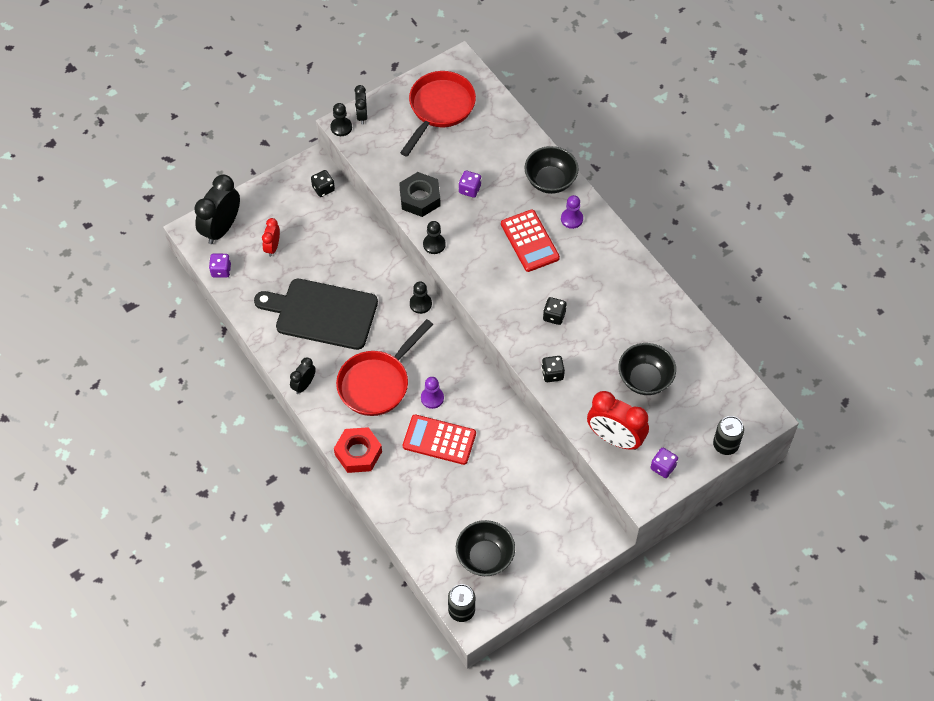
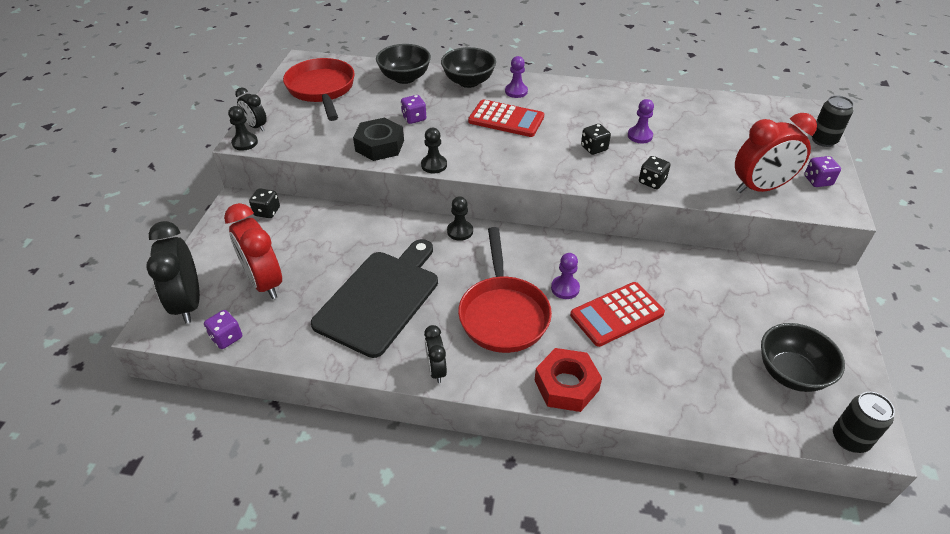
camera: 45 degrees left, 15 degrees down
(272, 247) = (264, 282): red clock -> red clock, size x1.86
(322, 313) = (380, 299): black cutting board -> black cutting board turned 150 degrees clockwise
(600, 332) = (640, 136): none -> purple pawn
(645, 379) = (713, 141): black bowl -> black bowl (405, 78)

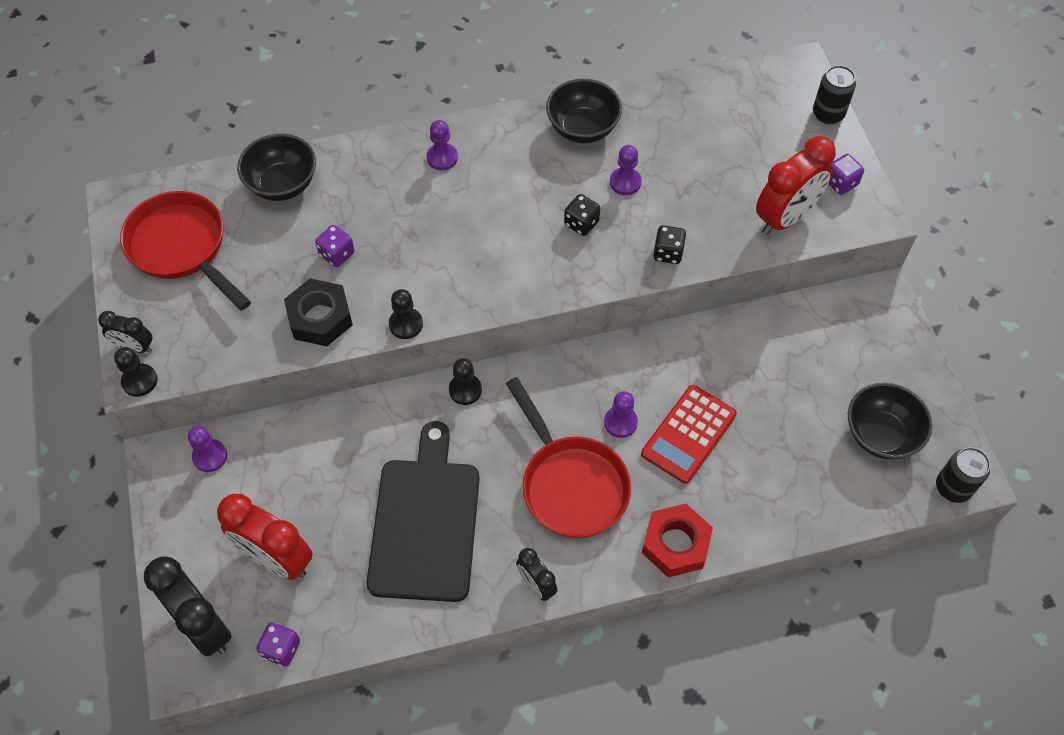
camera: 25 degrees left, 15 degrees up
(267, 212) = (210, 456): black dice -> purple pawn
(468, 82) = (371, 161): black bowl -> black bowl (582, 128)
(506, 119) = (454, 213): red calculator -> none

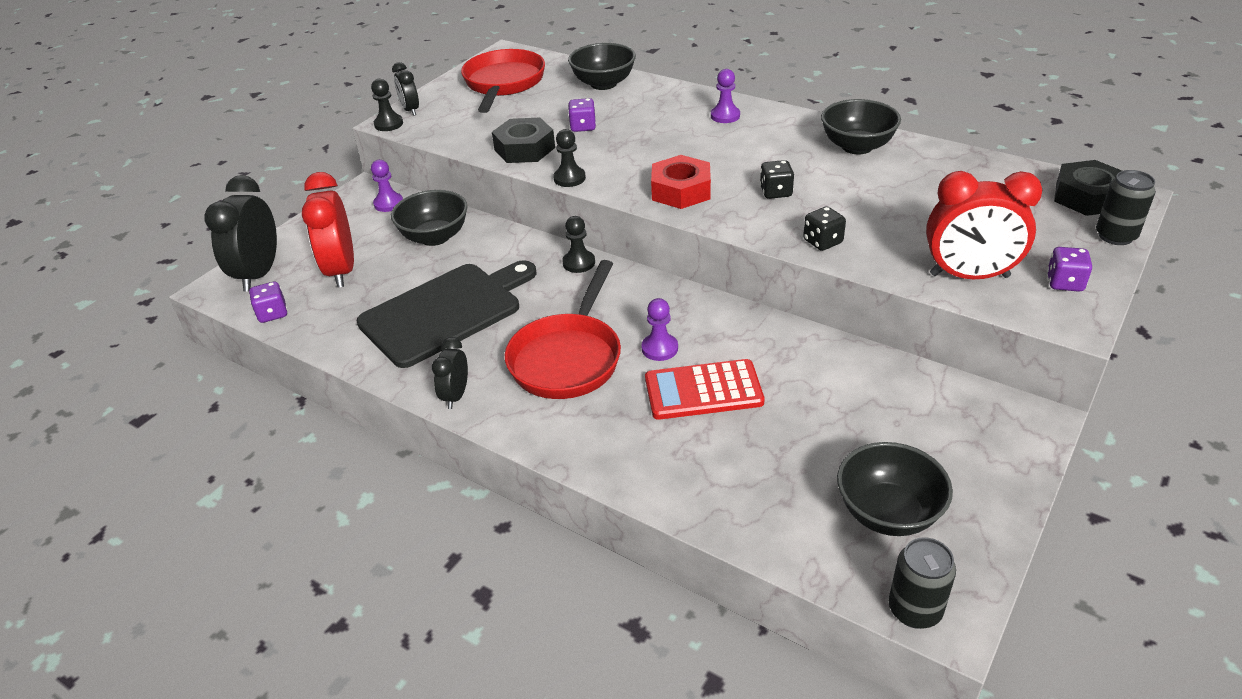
camera: 50 degrees right, 20 degrees down
(308, 458) = (435, 237): none -> black bowl
(625, 182) = (847, 188): purple pawn -> none
(675, 544) = (588, 449): red nut -> red nut (681, 190)
(779, 83) = (1087, 197): none -> black nut

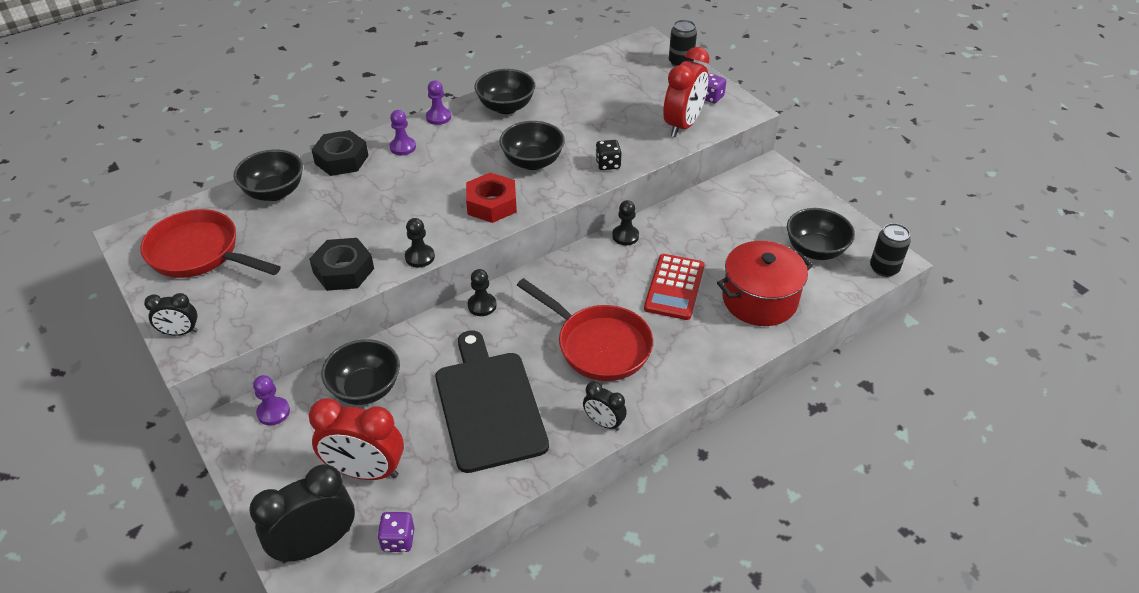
camera: 70 degrees left, 5 degrees up
(259, 274) = (316, 545): black clock -> black clock turned 120 degrees clockwise
(388, 124) = (193, 355): black pawn -> black pawn (625, 236)
(583, 127) = (341, 226): purple dice -> none
(659, 348) = (618, 294): purple pawn -> purple pawn (438, 117)
(736, 476) = (759, 300): none -> red pot
(776, 192) = (532, 162): black dice -> black bowl
(1087, 197) = (637, 53): black nut -> black nut (341, 159)

